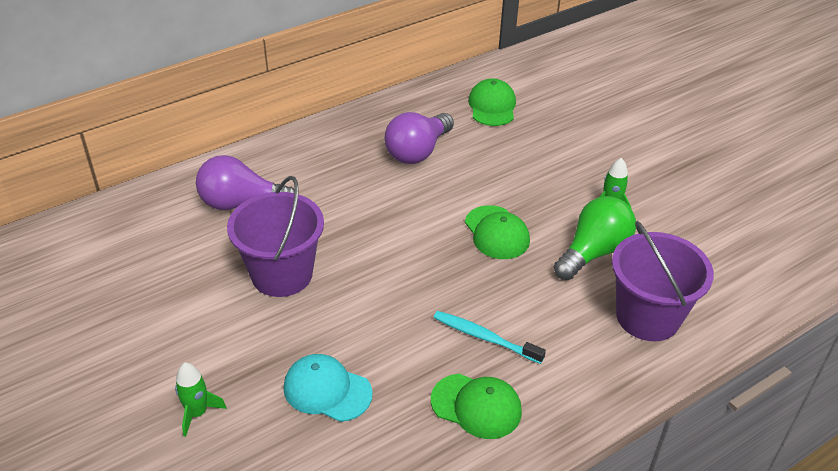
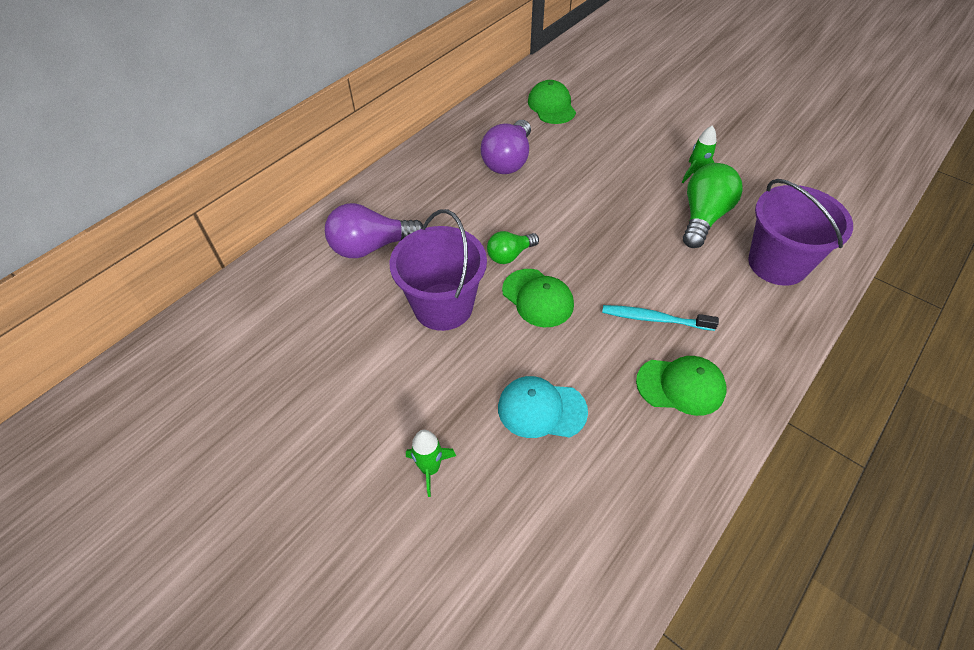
camera: 15 degrees left, 10 degrees up
(371, 242) = (510, 255): none -> green light bulb
(496, 233) = (614, 219): green cap -> green cap (537, 298)

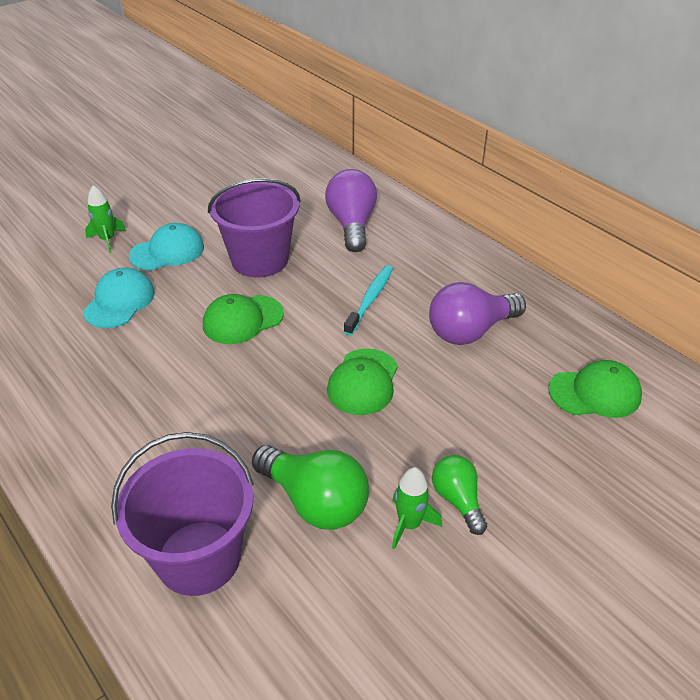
camera: 100 degrees right, 10 degrees down
(443, 394) = (167, 251): none -> turquoise cap
(508, 161) = (470, 331): purple light bulb -> purple light bulb turned 60 degrees counterclockwise
(510, 255) = (309, 309): green light bulb -> green light bulb (458, 500)
(654, 319) = (173, 401): turquoise toothbrush -> turquoise toothbrush (370, 299)
(681, 386) = (85, 398): green cap -> green cap (363, 382)

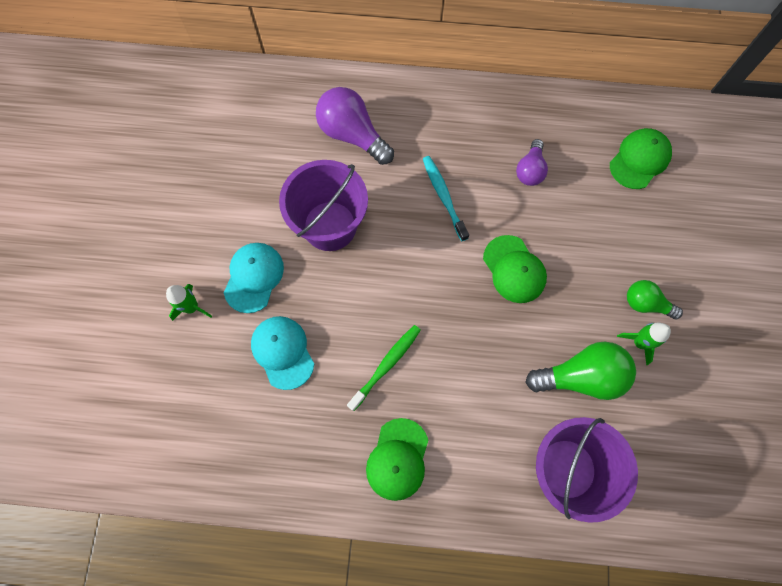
camera: 45 degrees left, 30 degrees up
(172, 363) = (386, 365): none -> green toothbrush
(242, 320) = (385, 289): green cap -> green cap (398, 459)
(470, 331) = (530, 170): purple light bulb -> purple light bulb, size x0.60

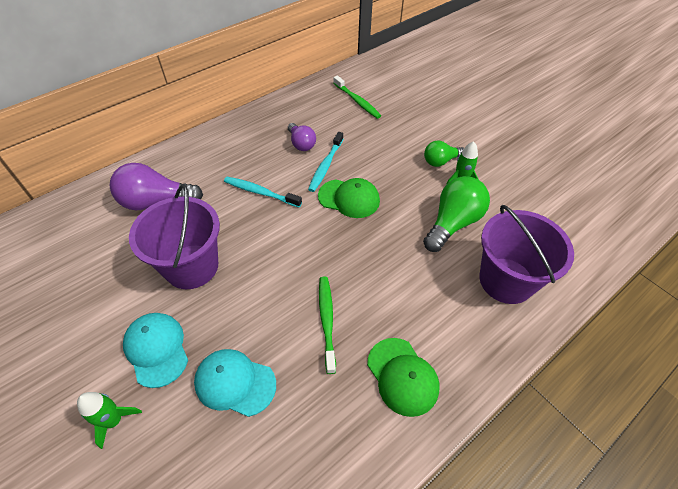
camera: 45 degrees left, 20 degrees down
(528, 215) = (326, 166): none -> turquoise toothbrush
(639, 159) = (357, 101): green cap -> green toothbrush

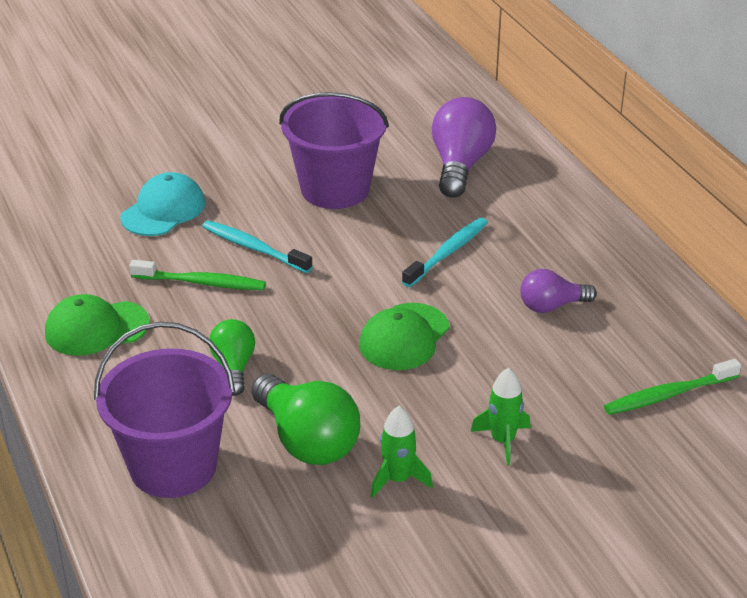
camera: 105 degrees right, 15 degrees down
(114, 420) = (168, 141): green rocket -> green rocket (502, 441)
(156, 349) = (232, 164): turquoise cap -> none
(326, 166) = (488, 325): turquoise toothbrush -> turquoise toothbrush (254, 248)
(440, 161) = (459, 468): green light bulb -> green light bulb (233, 367)

